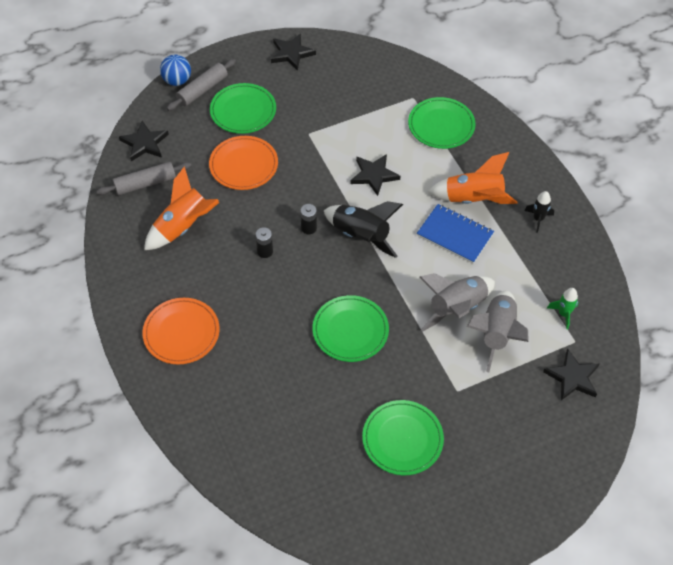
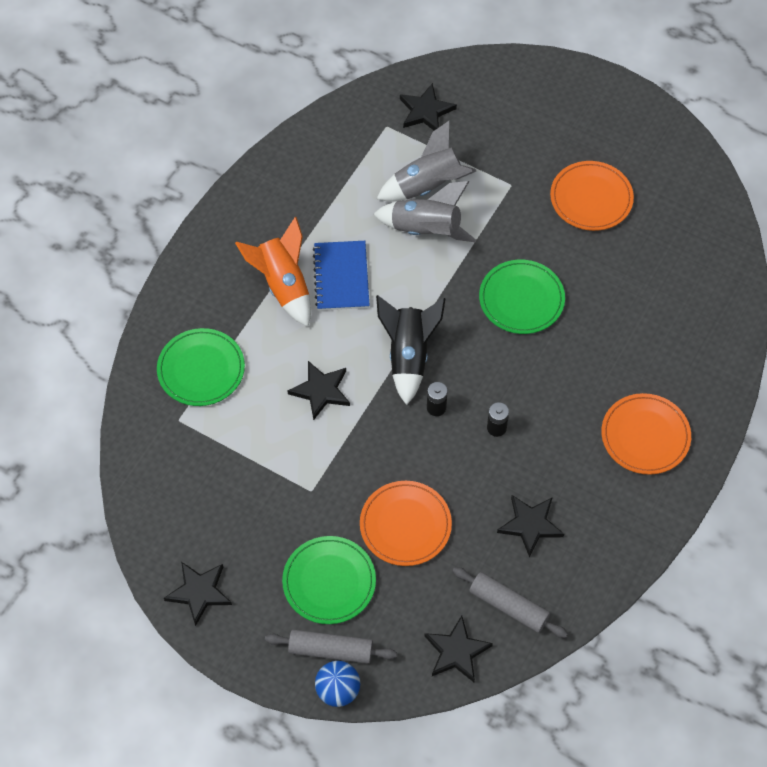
camera: 125 degrees left, 5 degrees up
(183, 226) = (530, 525): orange rocket -> black star
(402, 439) = (591, 198): green plate -> orange plate
(538, 219) = (265, 219): black rocket -> none
(563, 314) = (363, 148): green rocket -> none

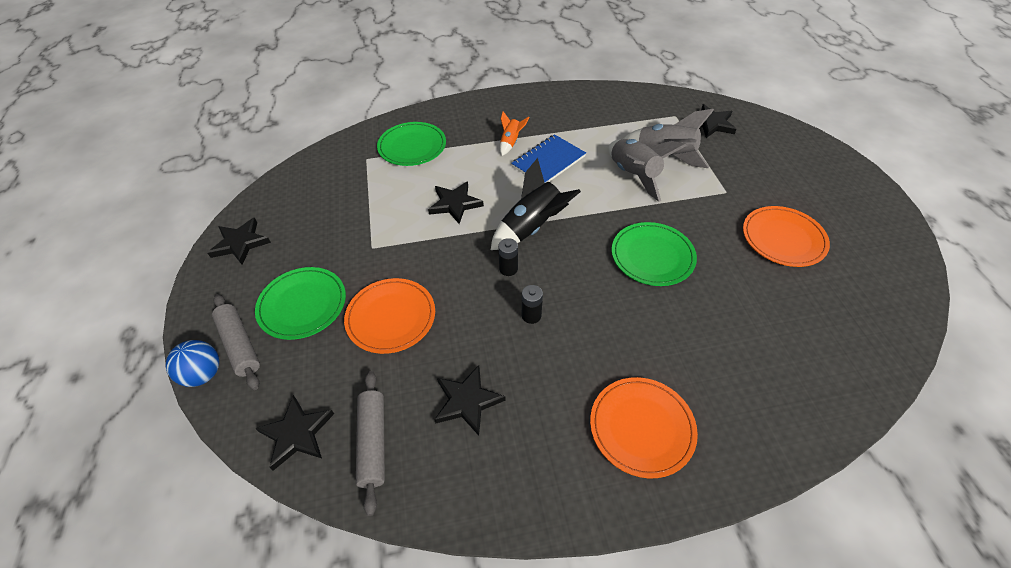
camera: 50 degrees right, 10 degrees down
(283, 285) = (510, 143): orange rocket -> orange rocket, size x0.54

